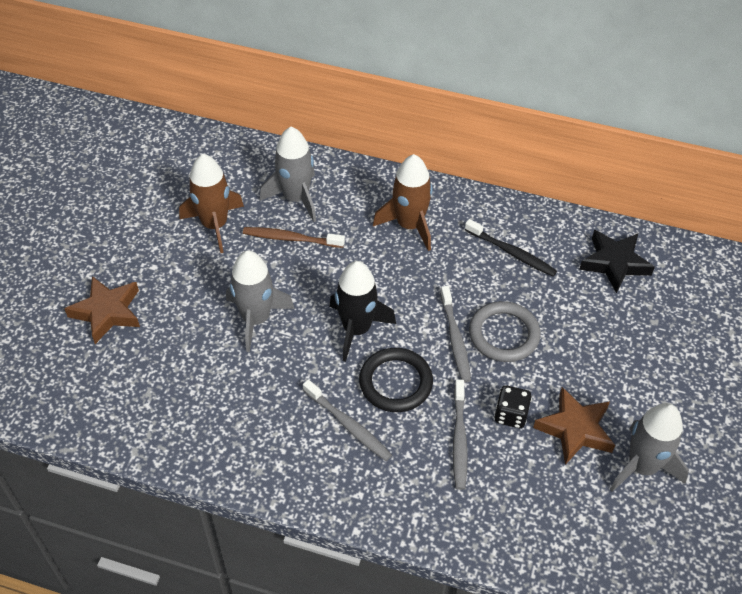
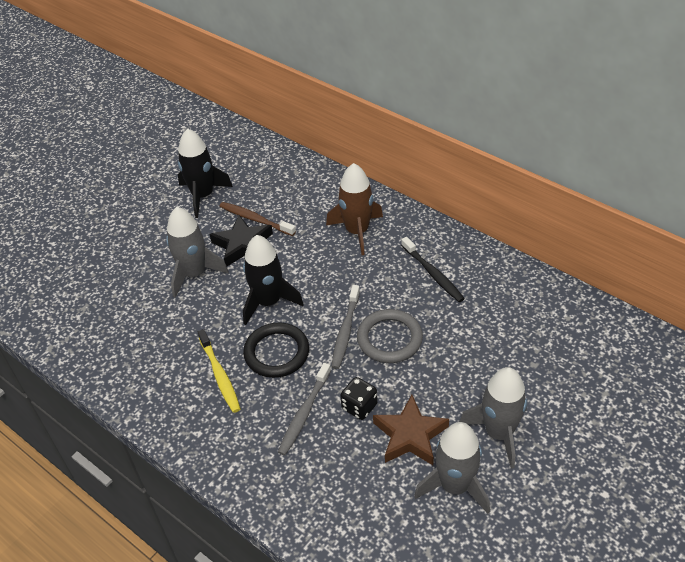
camera: 25 degrees right, 5 degrees down
(107, 312) = (88, 240): brown star -> none
(215, 225) = (203, 196): brown rocket -> black rocket
(296, 198) = (276, 190): grey rocket -> grey rocket (499, 433)
(348, 425) = (220, 375): grey toothbrush -> yellow toothbrush
(614, 263) = (522, 305): black star -> black star (243, 245)

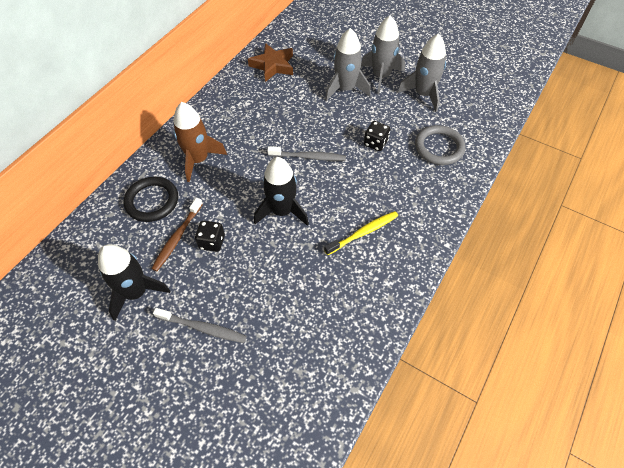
camera: 100 degrees left, 10 degrees up
(194, 274) = (249, 276): grey rocket -> grey rocket (345, 89)
(243, 245) = (212, 242): black star -> black dice
(276, 352) = (335, 197): black ring -> black ring (152, 201)
(304, 413) = (387, 173): grey toothbrush -> grey toothbrush (202, 328)
(389, 339) = (313, 131): grey ring -> grey ring (439, 147)
(410, 435) = (392, 116): brown star -> brown star (273, 65)
(433, 274) = (247, 111): black toothbrush -> none

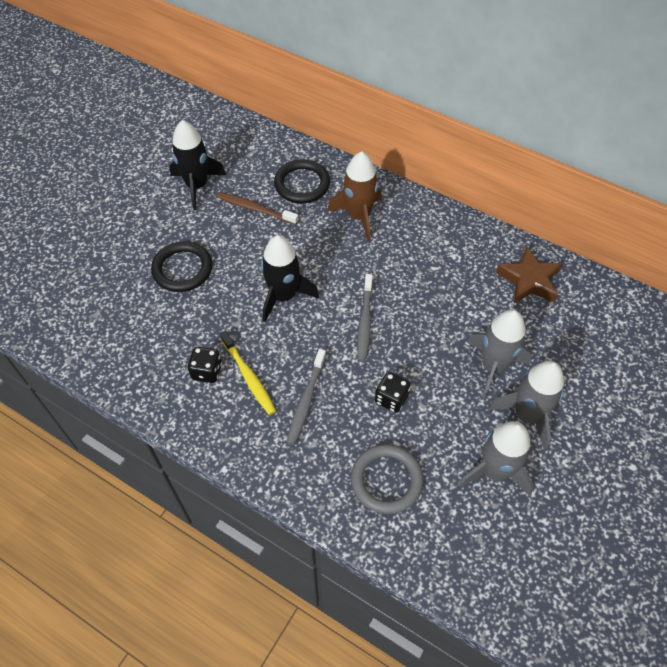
camera: 90 degrees right, 0 degrees up
(202, 328) = (153, 237): grey toothbrush -> grey toothbrush (306, 400)
(212, 242) = (247, 237): black dice -> black dice (207, 371)
(246, 295) = (182, 269): none -> black ring

